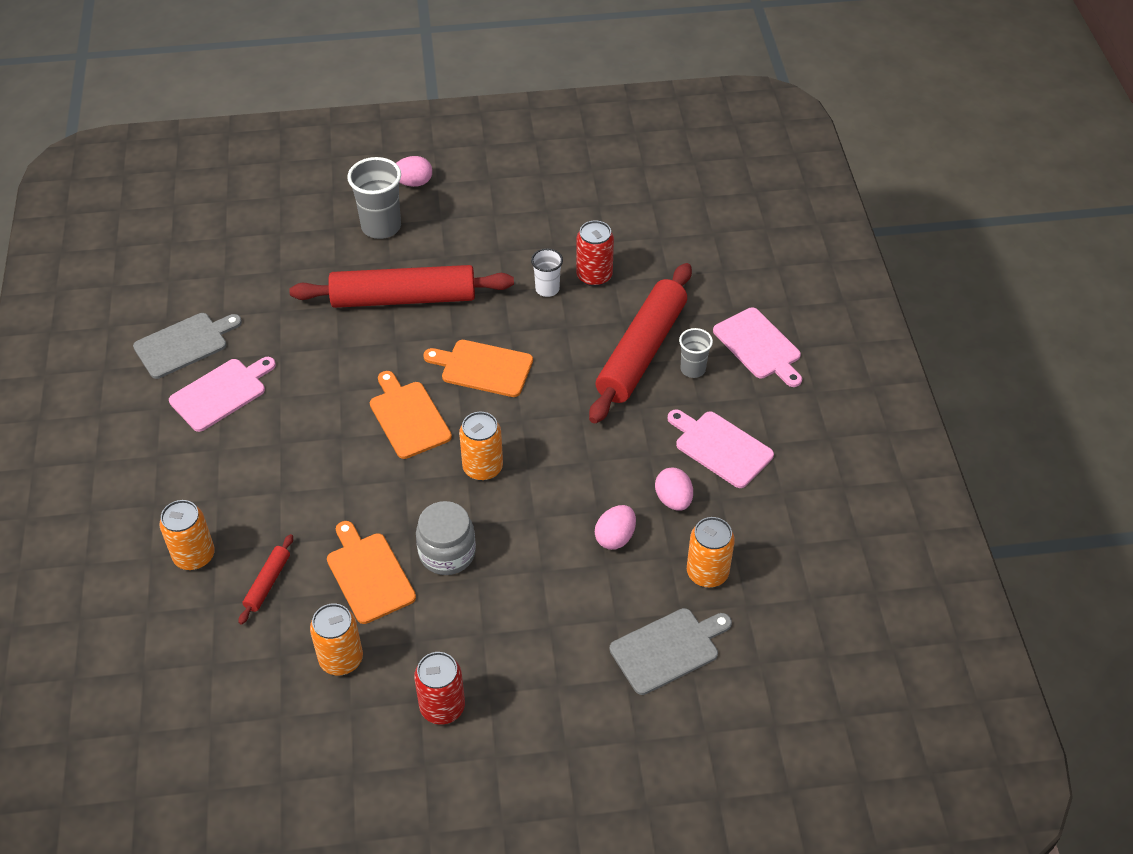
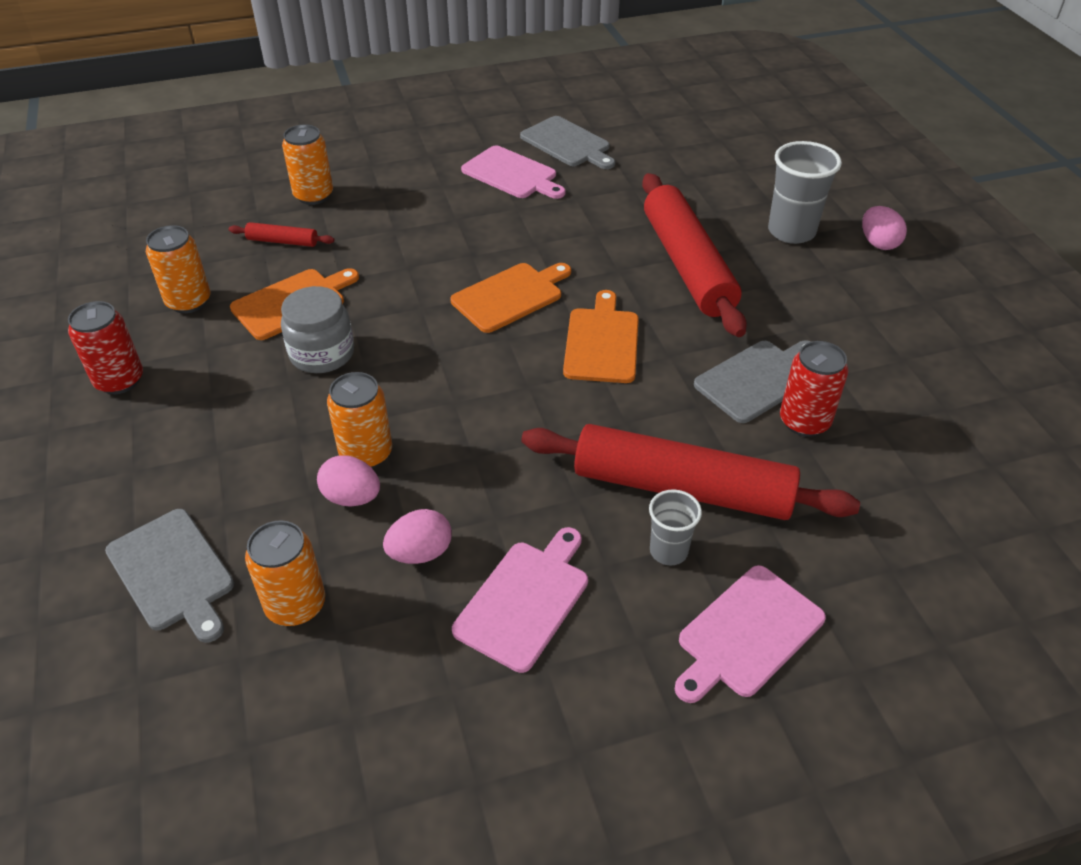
camera: 80 degrees right, 5 degrees down
(482, 468) = (447, 364): orange can -> orange can (366, 453)
(547, 289) = (758, 379): white cup -> grey cutting board

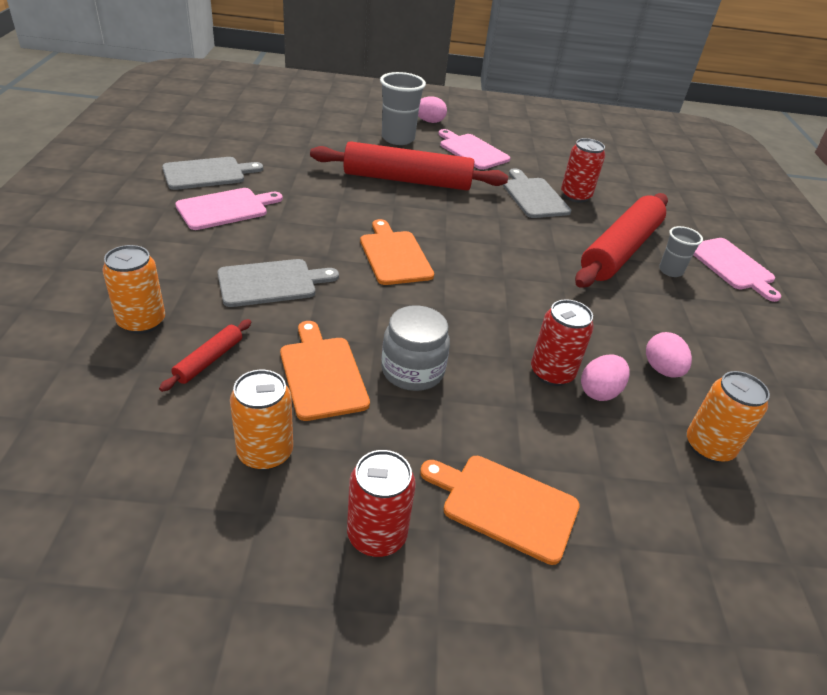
camera: 75 degrees left, 5 degrees down
(172, 573) = (670, 522): grey cutting board -> grey cutting board (271, 283)
(366, 453) = (552, 373): orange can -> red can
(525, 600) = (706, 334): pink cutting board -> pink cutting board (472, 151)
(602, 342) = (471, 235): orange cutting board -> orange cutting board (505, 505)

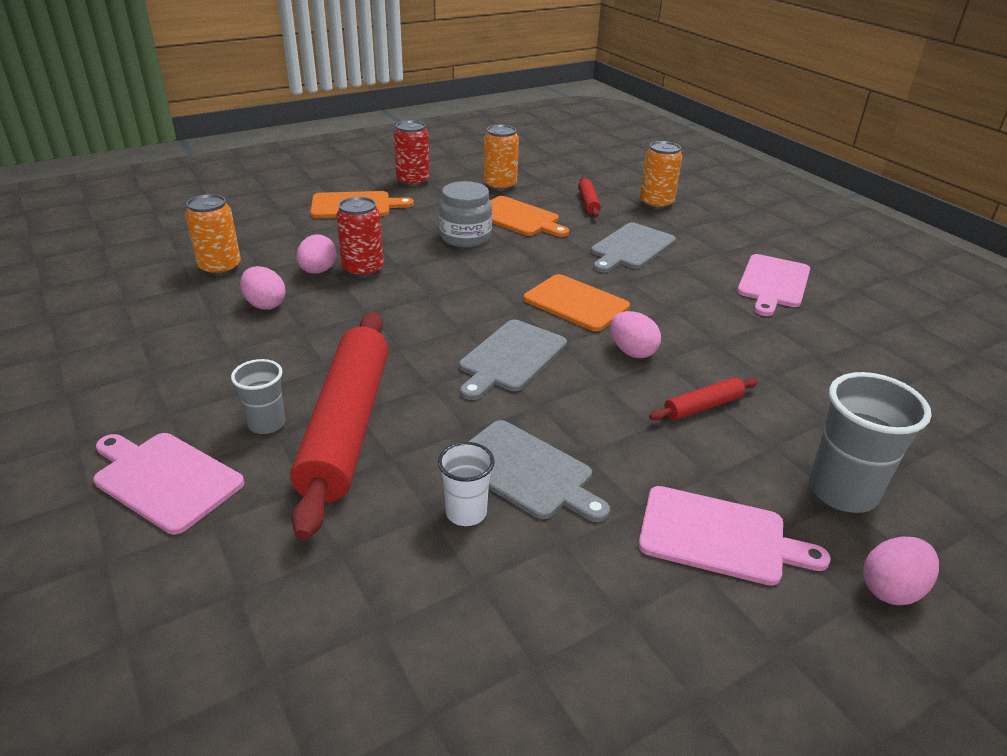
camera: 150 degrees right, 5 degrees down
(207, 173) = (863, 307): grey cutting board -> grey cutting board (511, 358)
(404, 215) = (632, 351): none -> pink egg
(407, 180) = (703, 406): red rolling pin -> red rolling pin, size x0.42
(575, 196) = (466, 512): red can -> white cup

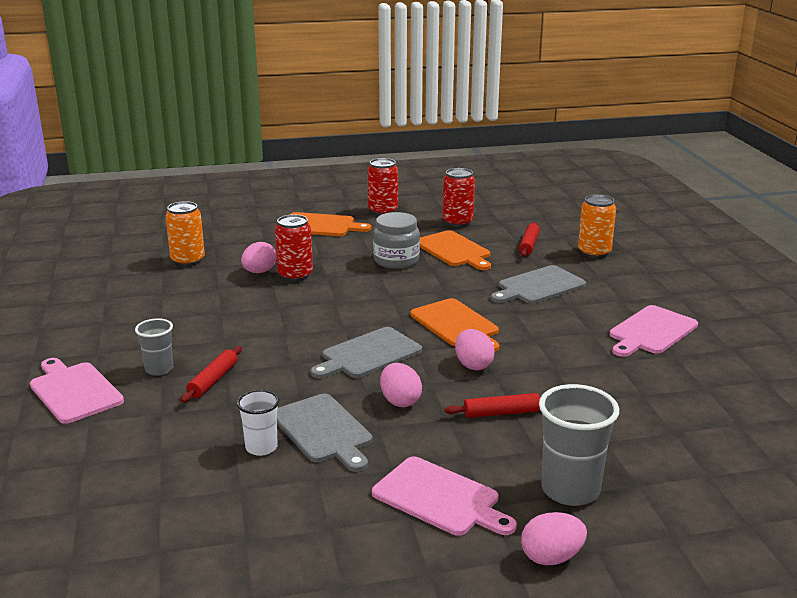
camera: 20 degrees right, 10 degrees down
(265, 304) = (205, 291): pink egg -> pink egg (400, 401)
(347, 426) = (213, 380): red rolling pin -> red rolling pin, size x0.42
(500, 185) = (457, 222): orange can -> red can

